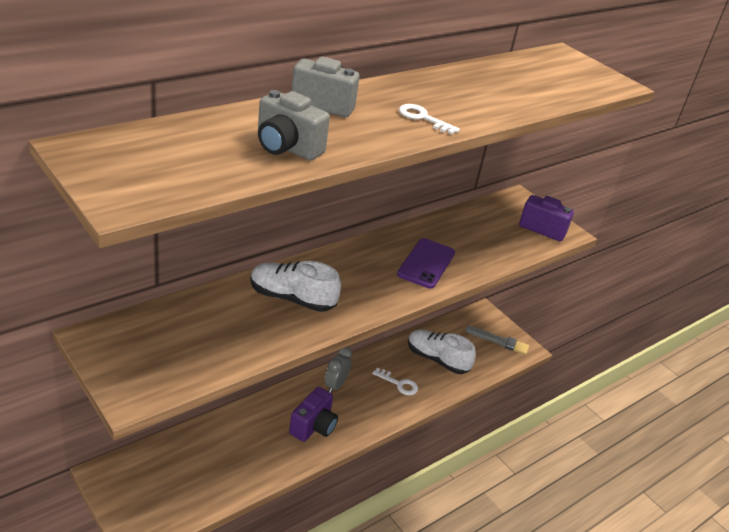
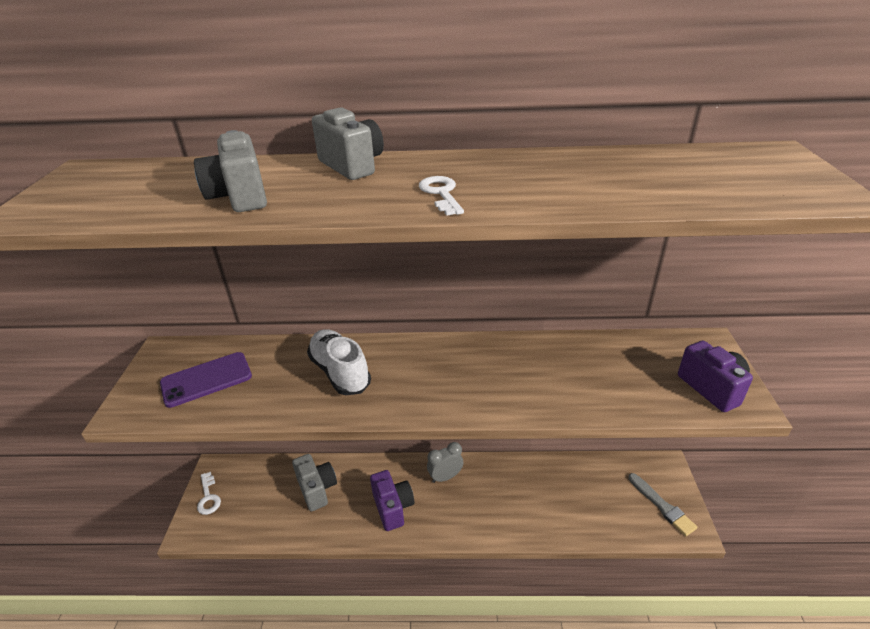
camera: 45 degrees right, 0 degrees up
(232, 443) = (317, 489): none -> grey camera
(313, 427) = (393, 507): purple camera -> purple camera turned 90 degrees counterclockwise
(399, 384) = (507, 503): white key -> white key (208, 497)
(426, 263) = (512, 383): purple phone -> purple phone (206, 379)
(437, 359) = (570, 495): white shoe -> none

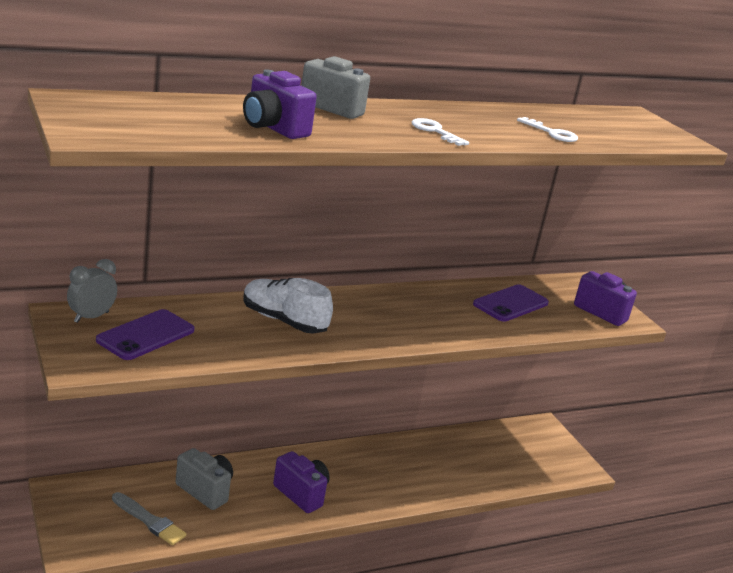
camera: 30 degrees left, 10 degrees down
(208, 497) = (74, 516): white key -> white key (552, 133)
(239, 197) = (273, 128): grey camera -> purple camera
(445, 477) = (341, 461): grey clock -> grey clock (91, 317)
(598, 368) = (511, 304): none -> purple phone
(662, 506) = (553, 456): grey brush -> grey brush (149, 521)

